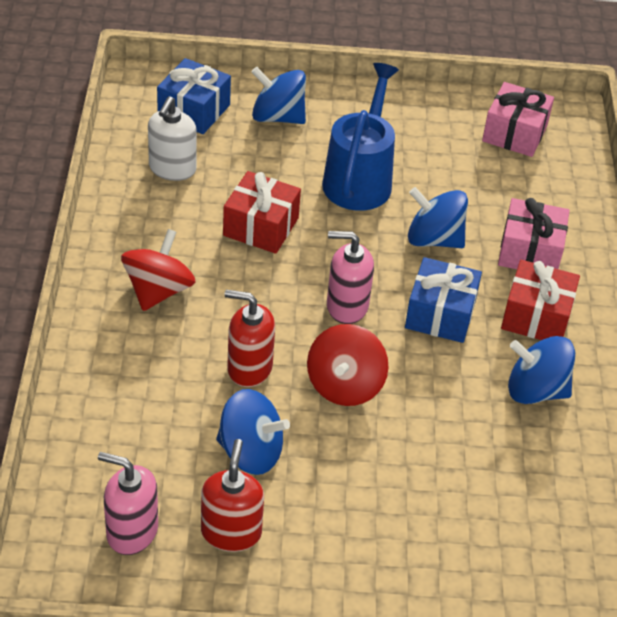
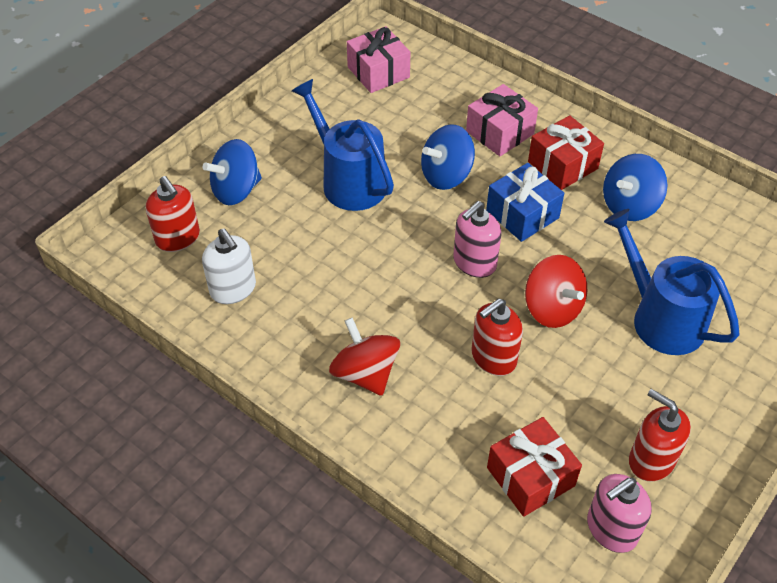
camera: 50 degrees left, 5 degrees up
(194, 111) = (178, 238): blue gift -> red soap dispenser
(250, 452) = (579, 404): blue spinning top -> none
(261, 227) = (349, 268): red gift -> red gift (530, 477)
(409, 473) = (660, 318): none -> blue watering can

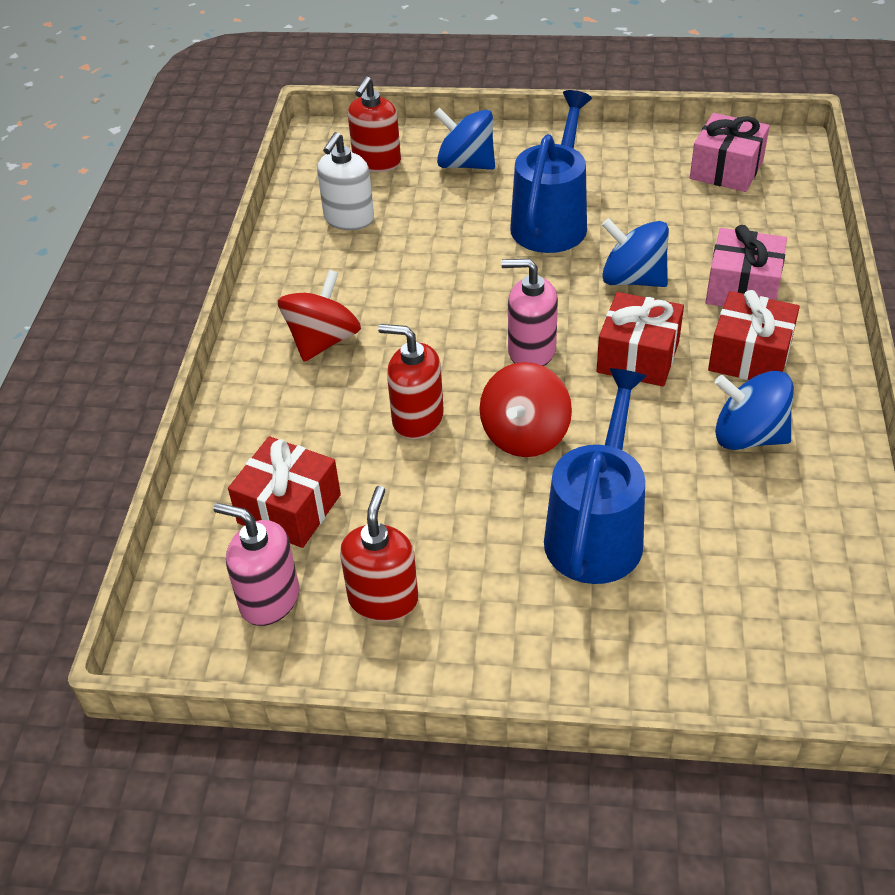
camera: 60 degrees right, 5 degrees down
(522, 214) = (638, 357): blue gift -> red gift

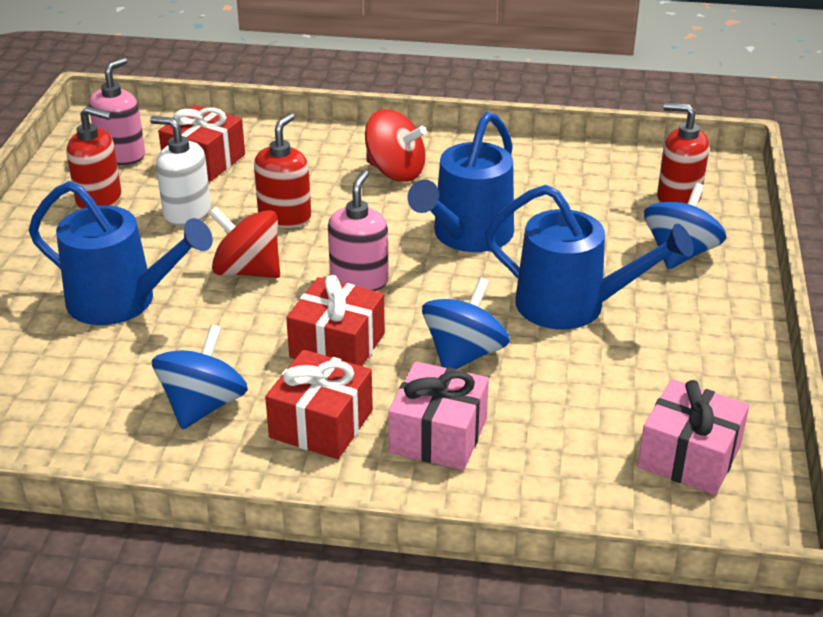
camera: 90 degrees right, 10 degrees down
(349, 219) = (576, 183): white soap dispenser -> white soap dispenser (187, 213)
(447, 284) = (467, 236): none -> blue watering can

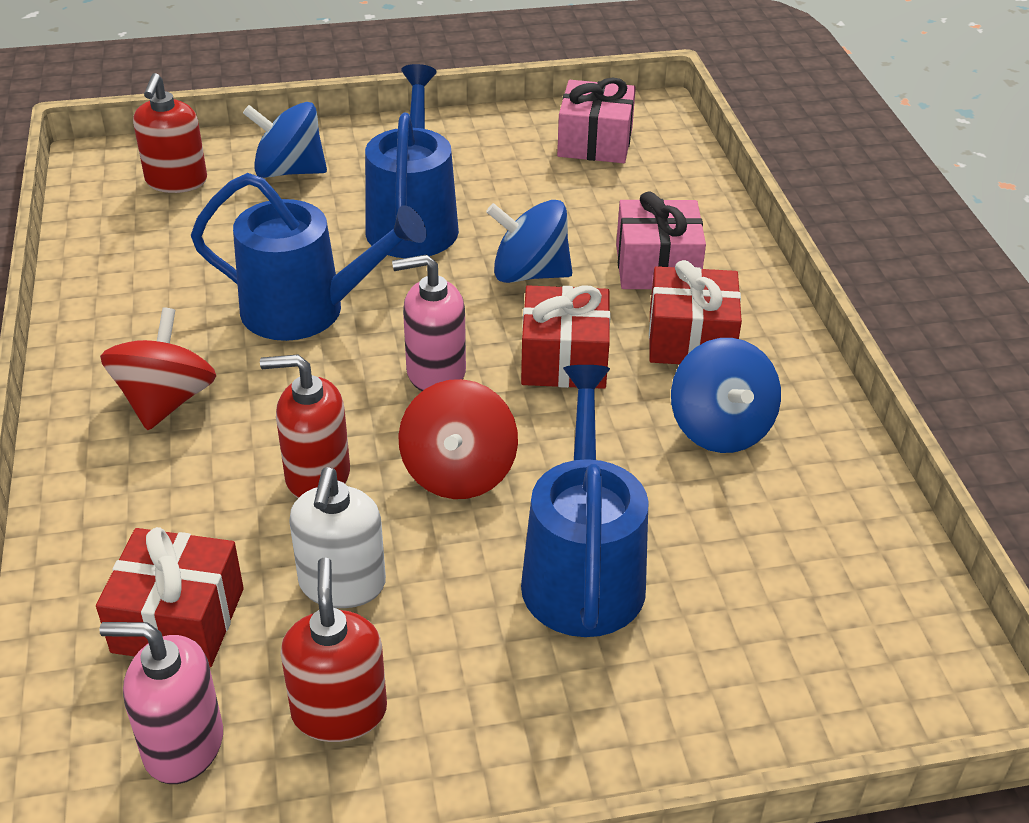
camera: 110 degrees left, 5 degrees up
(203, 405) = (720, 428): blue spinning top -> blue spinning top turned 105 degrees counterclockwise

